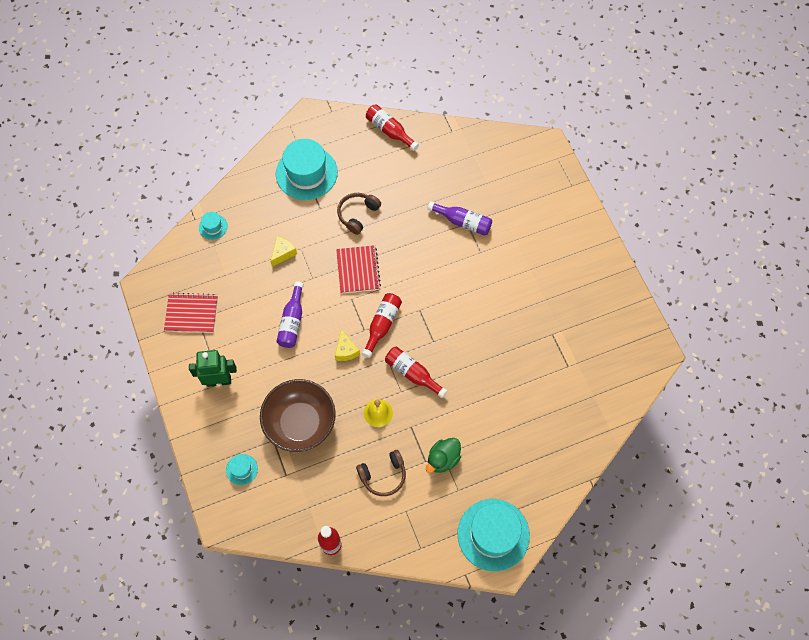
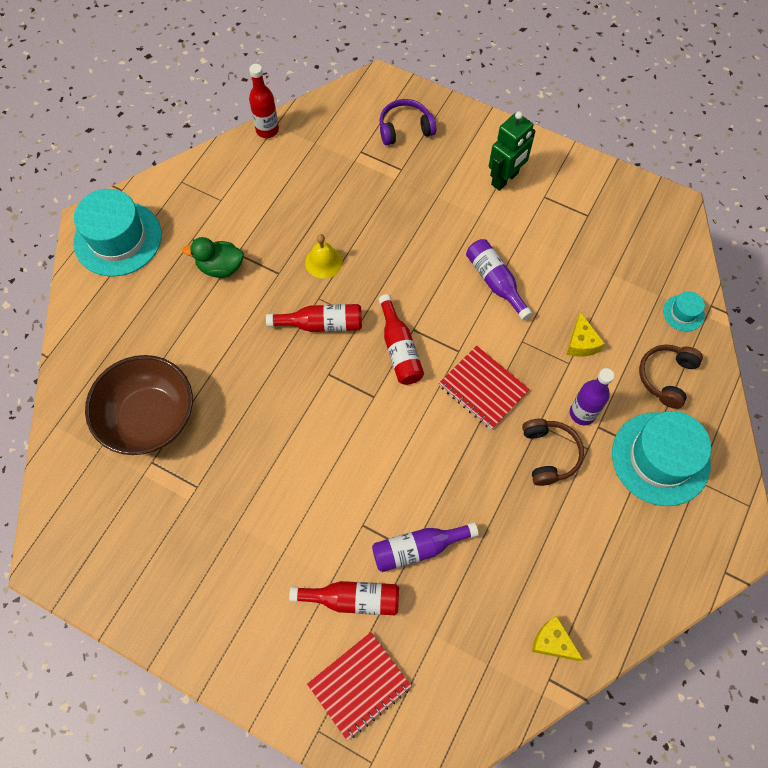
camera: 140 degrees right, 0 degrees up
(191, 314) = (599, 215): red notebook -> red notebook (359, 685)
(242, 469) = (405, 128): turquoise hat -> purple headphones
(300, 423) = (391, 200): brown bowl -> brown bowl (149, 417)
(321, 220) = (582, 413): none -> purple bottle
(346, 350) = (412, 295): yellow cheese -> yellow cheese (552, 642)
(383, 475) = (268, 213): brown headphones -> brown headphones (666, 377)
(390, 131) = (627, 606): red bottle -> red bottle (352, 599)
(443, 459) = (220, 267): green duck -> green duck turned 90 degrees counterclockwise

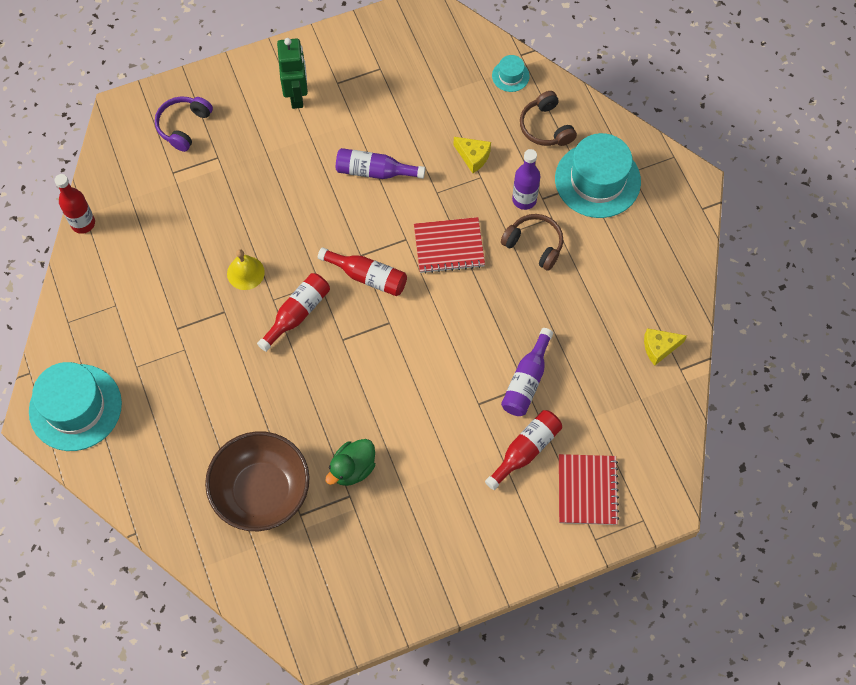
camera: 50 degrees left, 0 degrees up
(220, 267) = (178, 349): green duck -> green duck (352, 468)

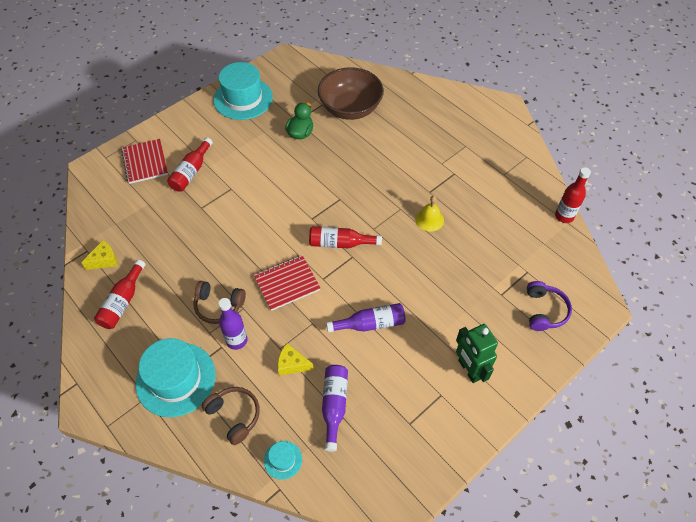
camera: 160 degrees right, 10 degrees down
(75, 407) = (487, 116): turquoise hat -> turquoise hat (243, 98)
(297, 314) = (379, 205): red bottle -> red bottle (123, 302)
(526, 381) = (201, 211): purple bottle -> purple bottle (334, 405)

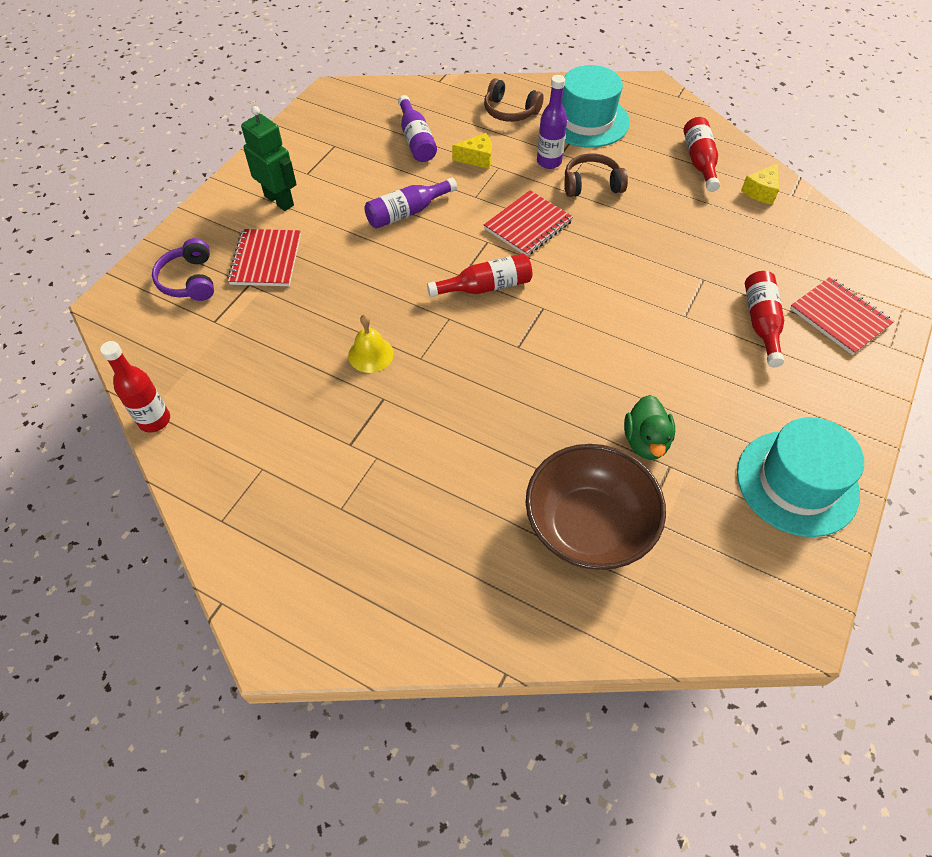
camera: 160 degrees right, 0 degrees up
(283, 460) = (446, 96): turquoise hat -> none
(486, 312) = (266, 259): none -> red notebook

